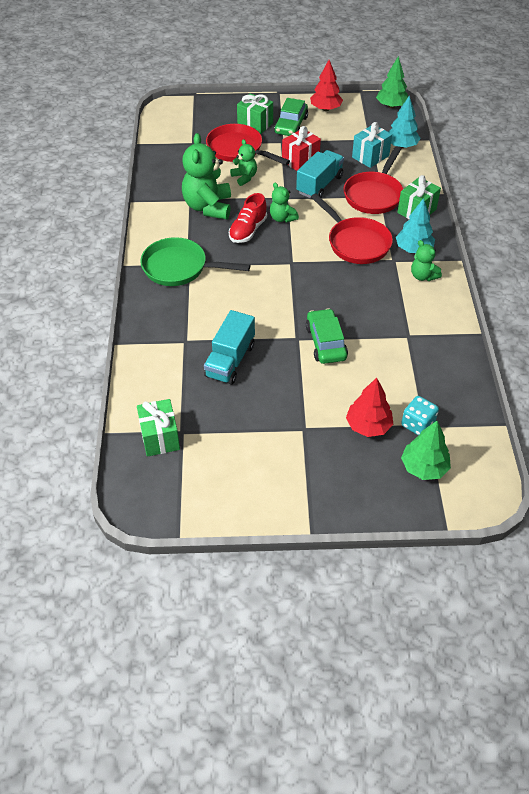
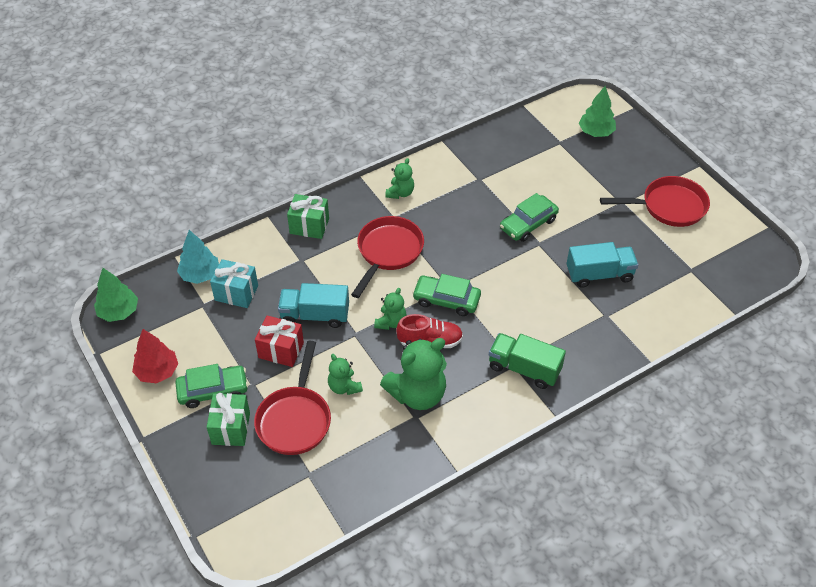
camera: 120 degrees left, 0 degrees up
(160, 437) = (708, 280): green gift -> none
(179, 268) = (524, 369): green pan -> green truck
(244, 177) = (344, 387): green teddy bear -> green teddy bear turned 60 degrees counterclockwise
(279, 255) = (446, 300): none -> green car
(368, 426) = (587, 170): red tree -> none
(374, 195) = (304, 266): red pan -> red pan (669, 206)
(413, 249) = (368, 210): turquoise tree -> none
(417, 424) = (562, 146): turquoise dice -> none

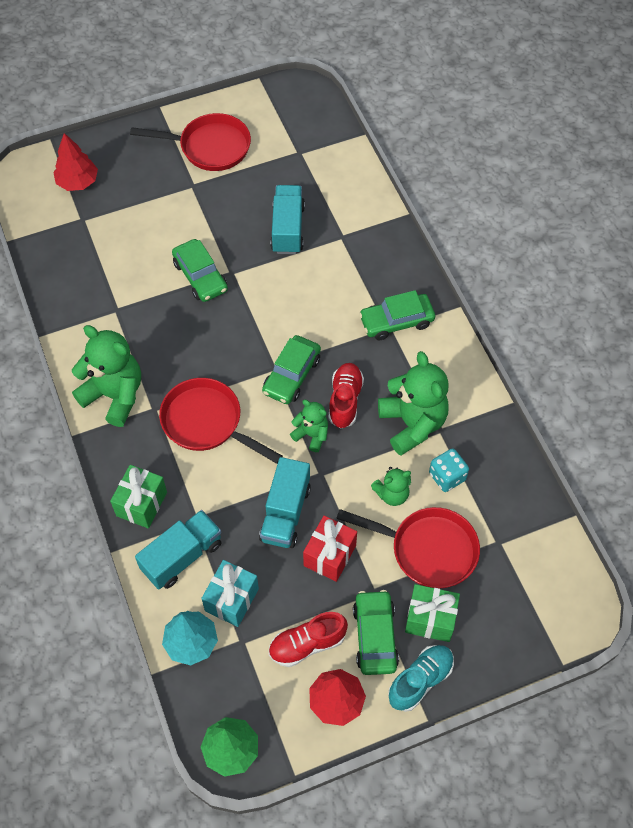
camera: 80 degrees left, 10 degrees up
(176, 427) = (420, 680): none -> turquoise shoe
(203, 346) = (307, 644): none -> red shoe
(269, 257) = (182, 556): none -> turquoise truck
(368, 427) = (447, 477): none -> turquoise dice
(400, 193) = (114, 395): green teddy bear -> green teddy bear, size x1.88
(524, 369) = (396, 321): green truck -> green car
(596, 132) = (78, 182): green tree -> red tree
(669, 206) = (210, 147): red pan -> red pan turned 90 degrees clockwise

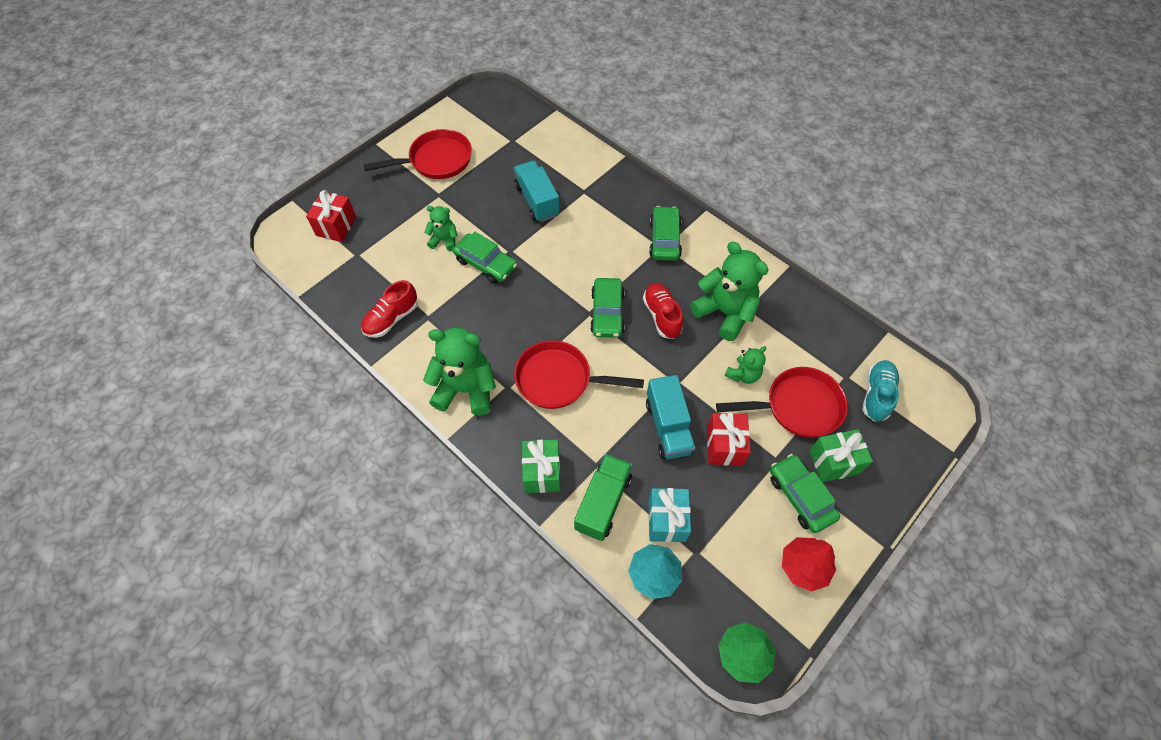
camera: 25 degrees left, 0 degrees up
(78, 182) = (336, 226): red tree -> red gift
(182, 556) = (603, 502): turquoise truck -> green truck
(307, 644) = (751, 529): red shoe -> red shoe (391, 319)
(311, 435) = (651, 354): green teddy bear -> green teddy bear (444, 240)
(396, 321) = (665, 239): green car -> green car turned 135 degrees clockwise
(420, 680) = (858, 516): turquoise shoe -> turquoise shoe (876, 395)
(447, 477) = (776, 343): turquoise dice -> none

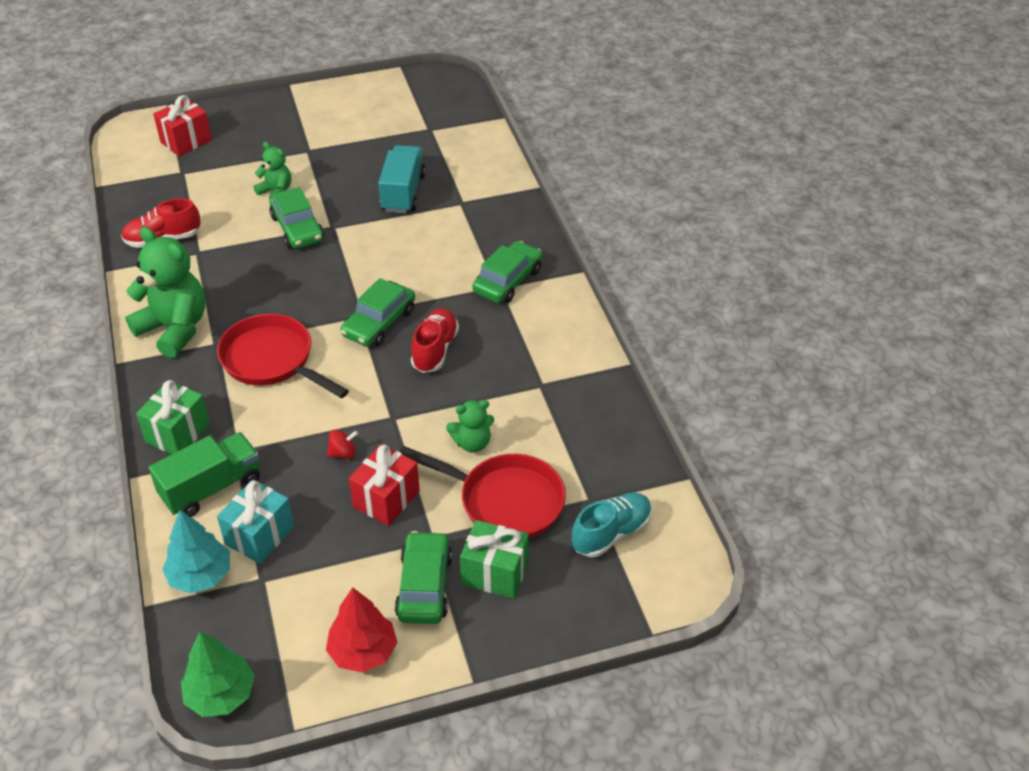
camera: 30 degrees right, 15 degrees down
(436, 160) = (334, 120): red pan -> none
(668, 427) = (343, 453): turquoise truck -> red spinning top
(725, 313) = (509, 377): green teddy bear -> none

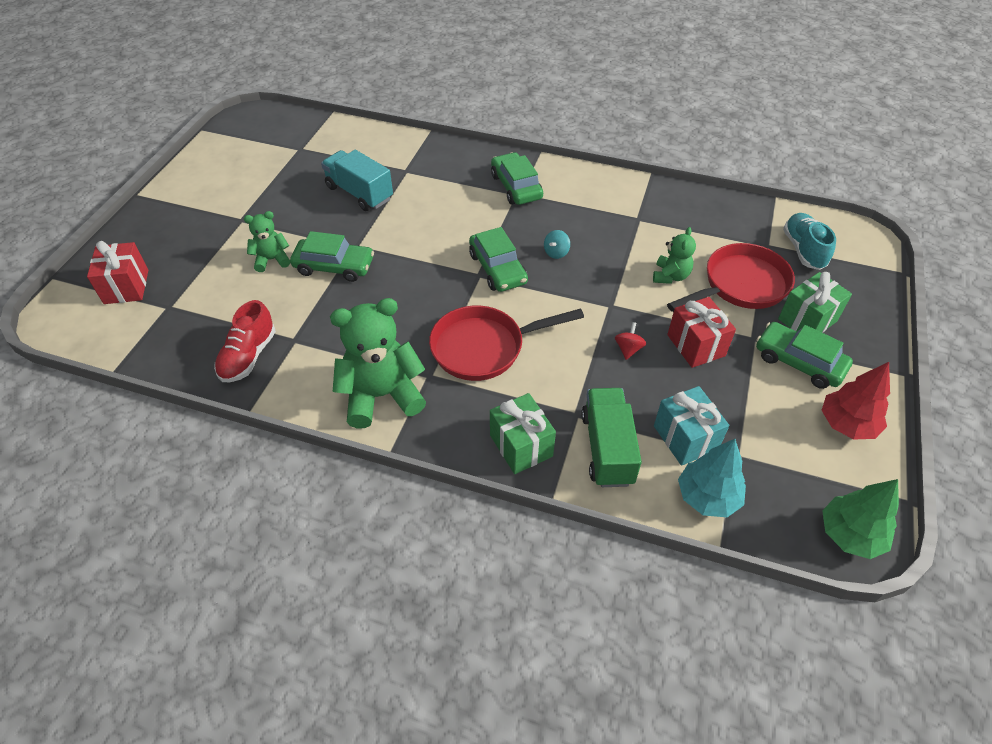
camera: 55 degrees left, 5 degrees up
(435, 350) = (556, 253): red shoe -> turquoise spinning top

